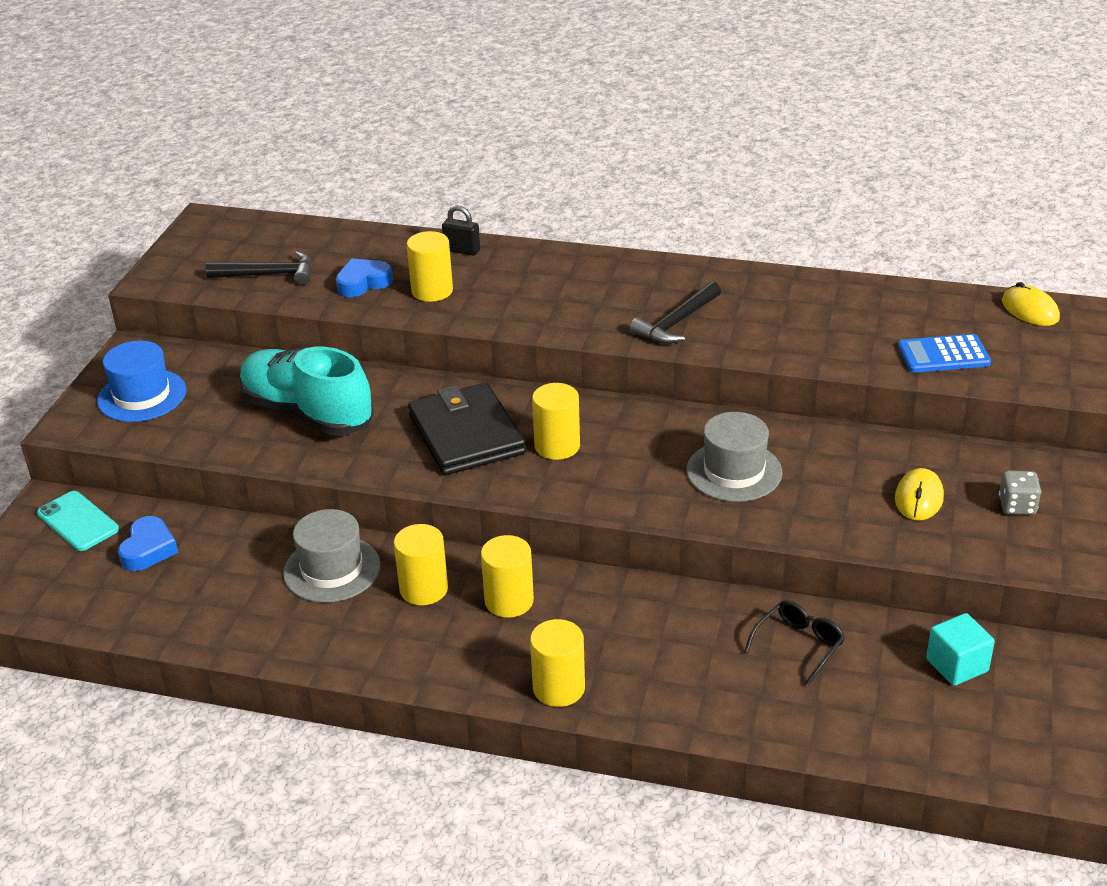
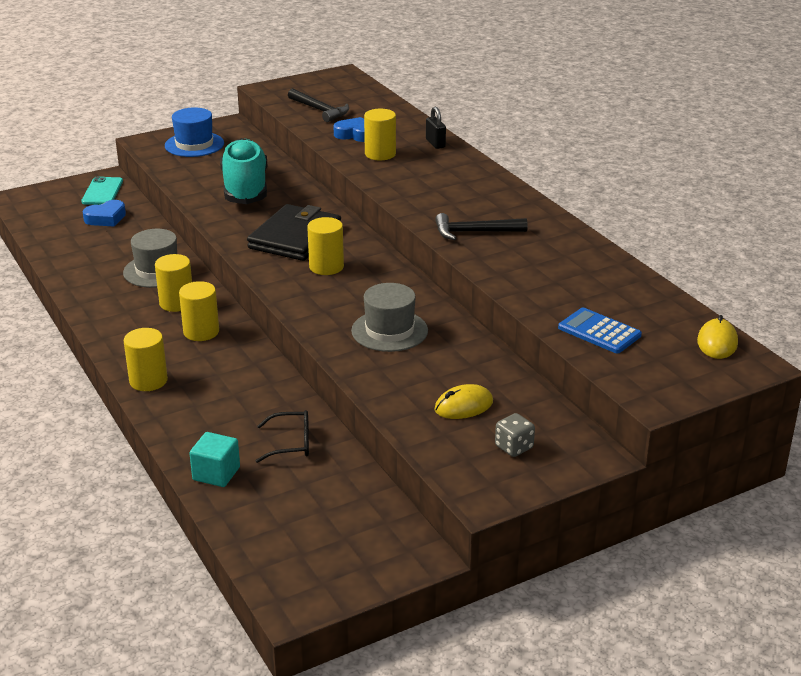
camera: 45 degrees right, 5 degrees down
(957, 665) = (352, 512): turquoise cube -> turquoise cube (216, 473)

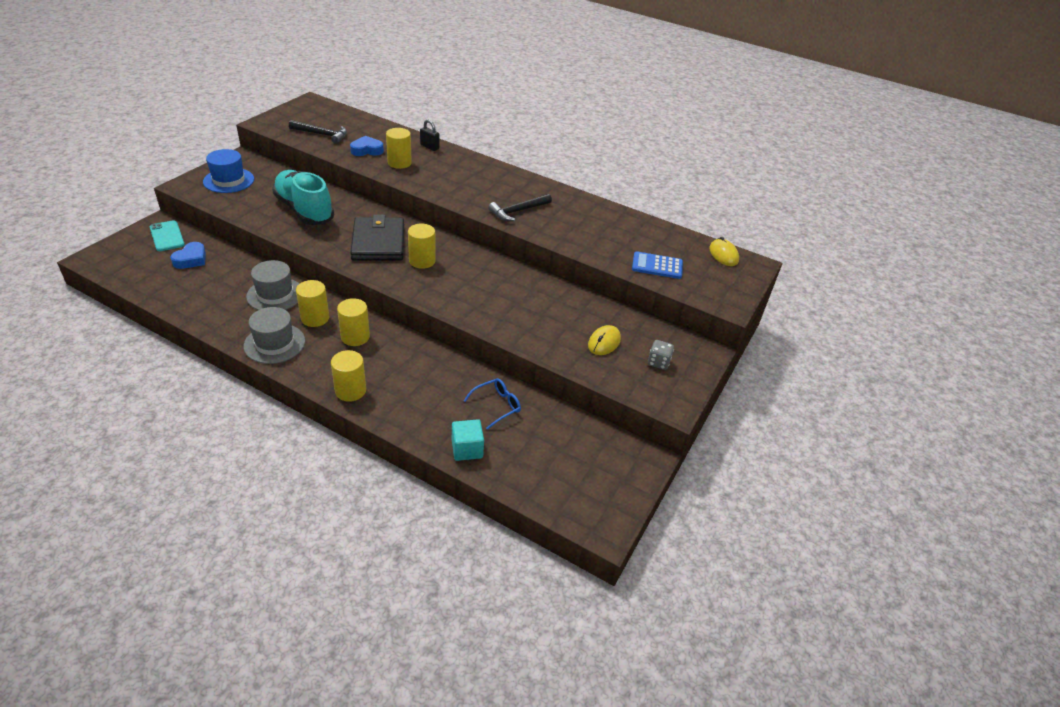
camera: 35 degrees left, 10 degrees up
(290, 443) = (496, 406): black glasses -> blue glasses
(389, 331) = (509, 300): grey hat -> grey hat (274, 343)

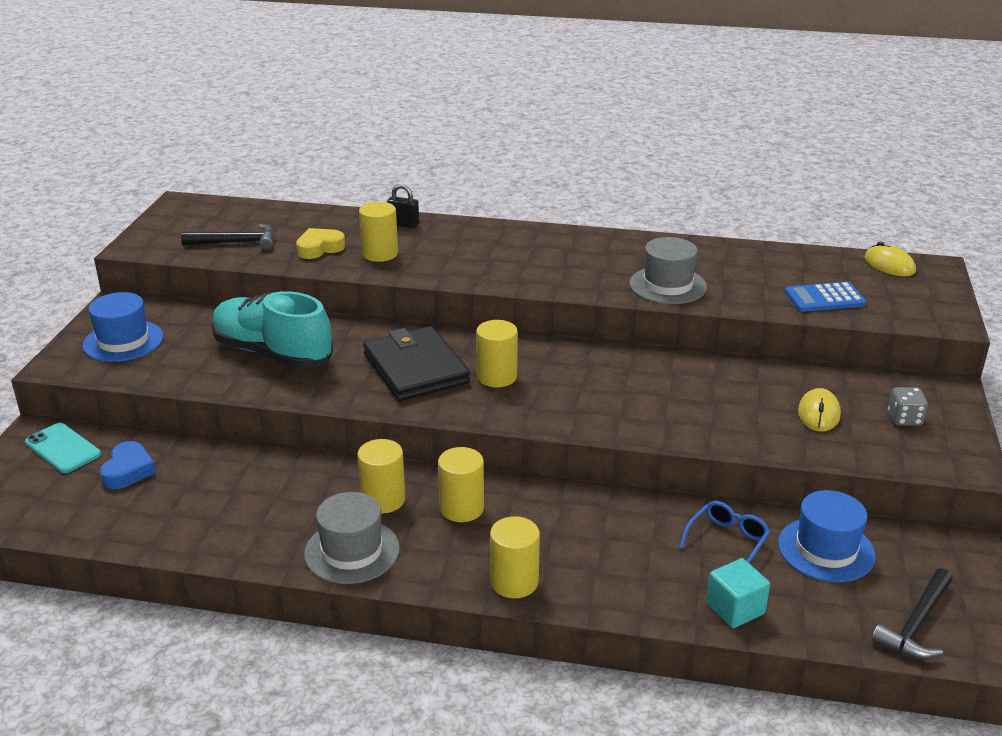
camera: 15 degrees left, 10 degrees down
(275, 295) = (298, 484): grey hat -> grey hat (668, 285)
(367, 150) = (319, 248): blue heart -> yellow heart
(518, 211) = (594, 276): black hammer -> black hammer (916, 624)
(554, 431) = (826, 549): none -> blue hat

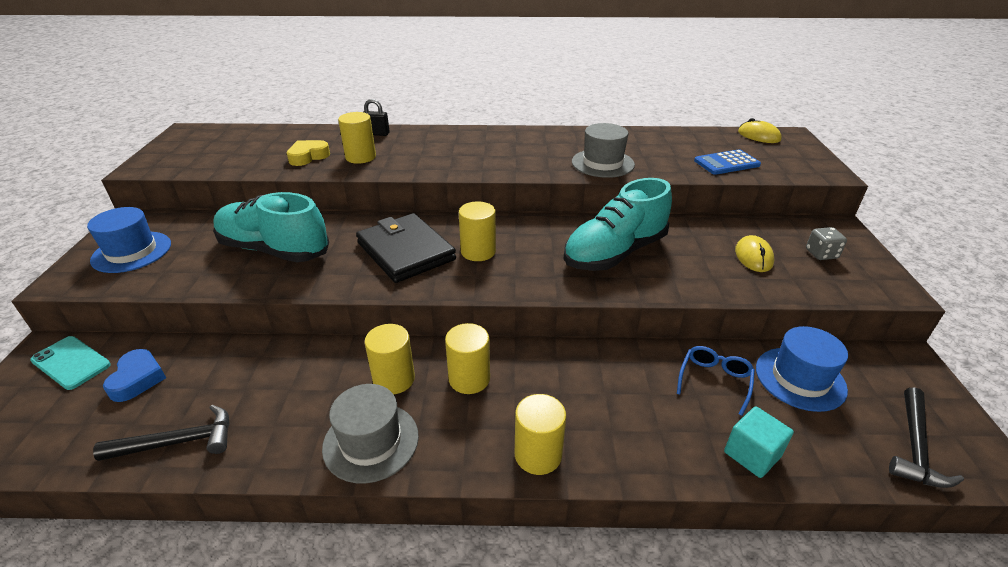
camera: 10 degrees left, 5 degrees up
(236, 242) = (234, 157): black hammer -> black hammer (177, 442)
(654, 393) = (614, 253): none -> turquoise shoe

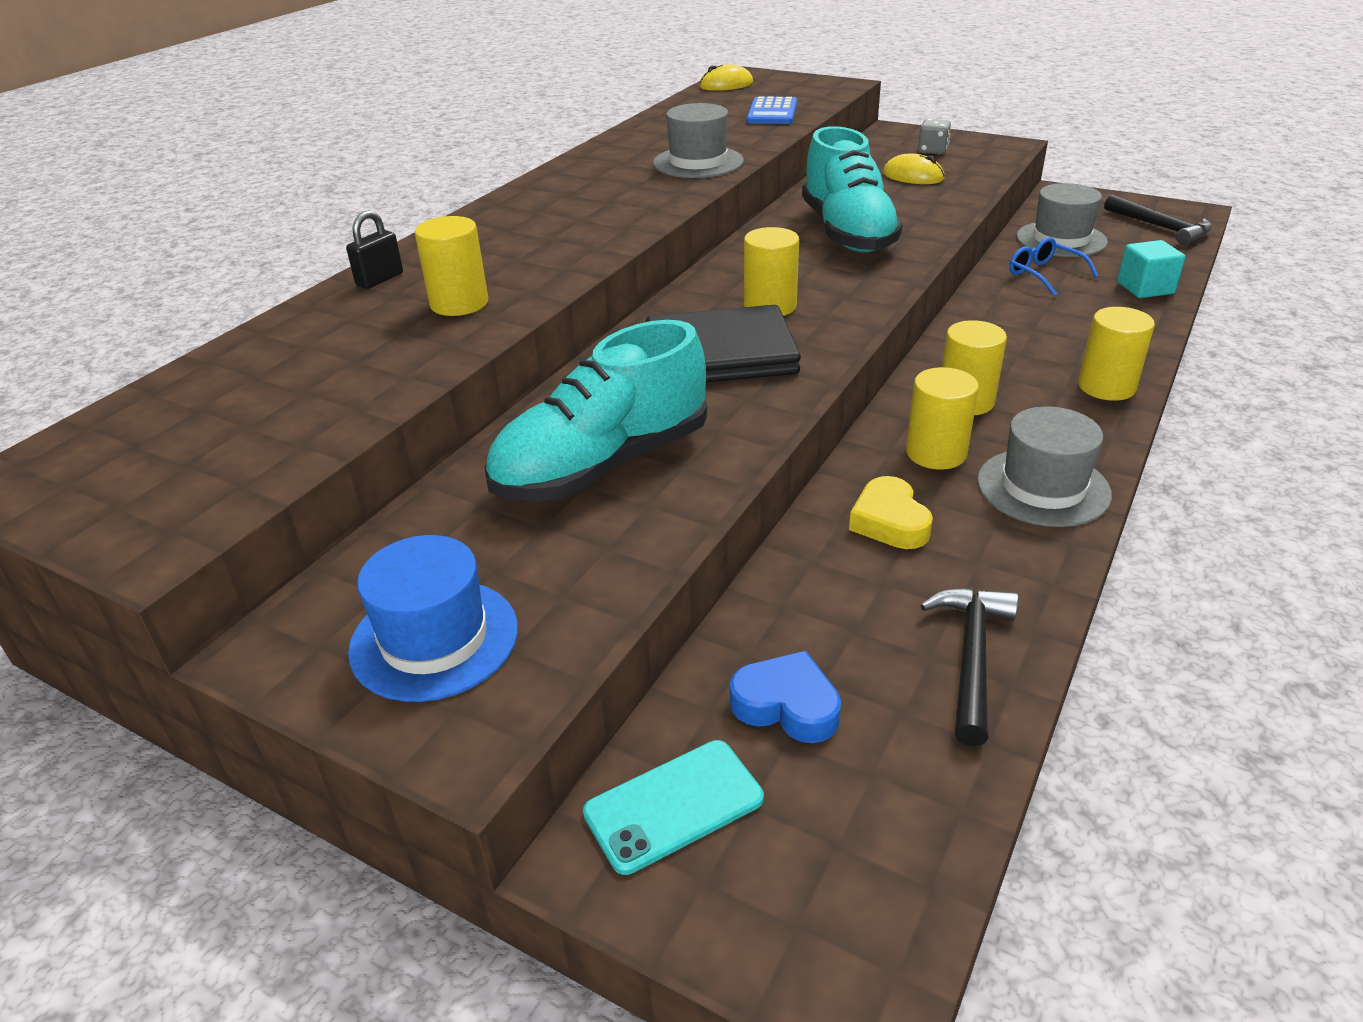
camera: 60 degrees left, 0 degrees up
(308, 157) = (388, 348): yellow heart -> yellow heart (889, 521)
(800, 378) = (1061, 239): blue hat -> grey hat

